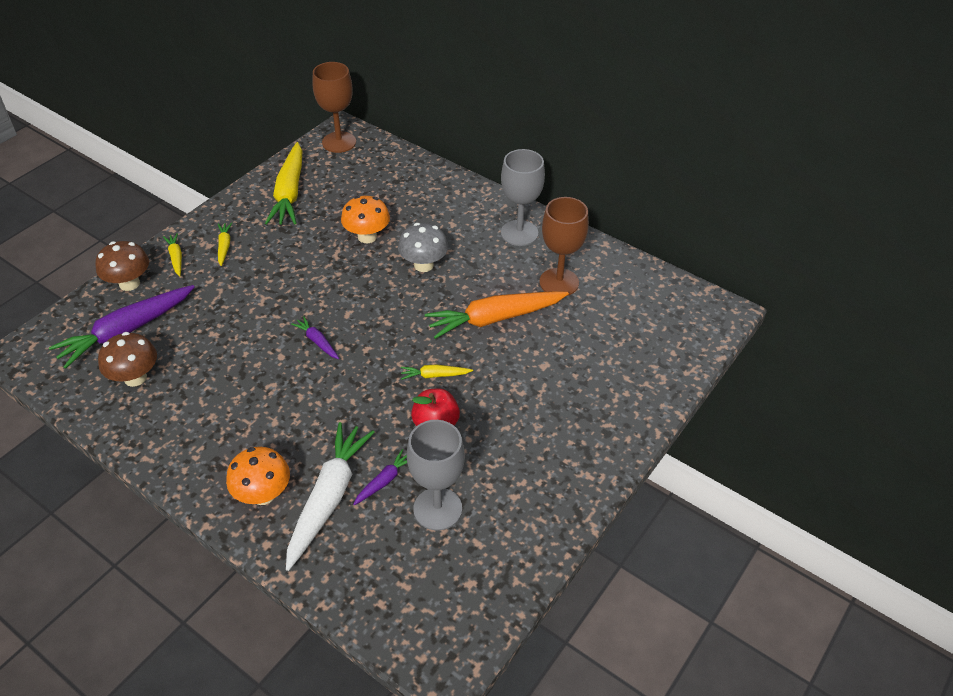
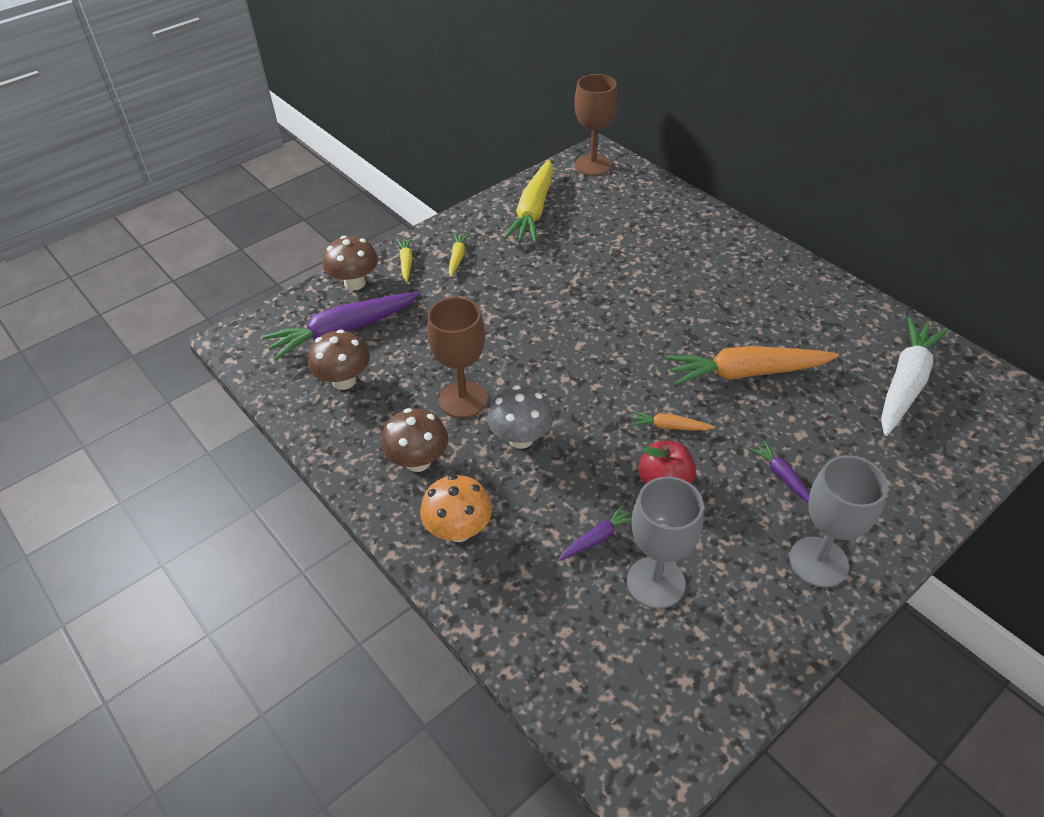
camera: 15 degrees right, 0 degrees up
(217, 440) = (418, 461): none -> brown mushroom
(317, 342) = (542, 370): purple carrot -> purple carrot (782, 477)
(328, 498) = (531, 547): white carrot -> white carrot (905, 383)
(367, 237) = (611, 265): orange mushroom -> none
(423, 265) = (670, 303): grey mushroom -> grey mushroom (521, 438)
(435, 375) = (669, 427): yellow carrot -> orange carrot
(519, 233) = (784, 282): grey goblet -> grey goblet (818, 562)
(559, 282) = (826, 342): brown goblet -> brown goblet (463, 399)

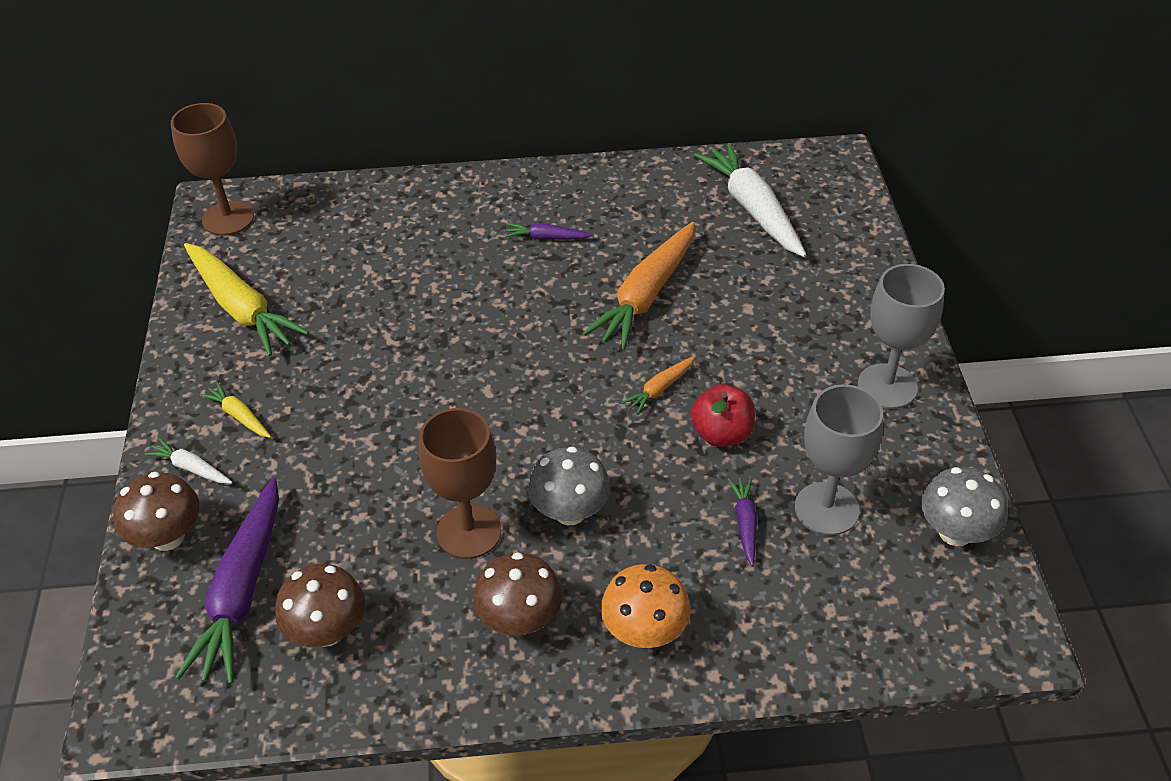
camera: 55 degrees left, 0 degrees up
(406, 263) = (191, 468): yellow carrot -> white carrot
(713, 684) = (955, 532): none -> grey mushroom
(782, 477) = (783, 350): purple carrot -> purple carrot (547, 238)

